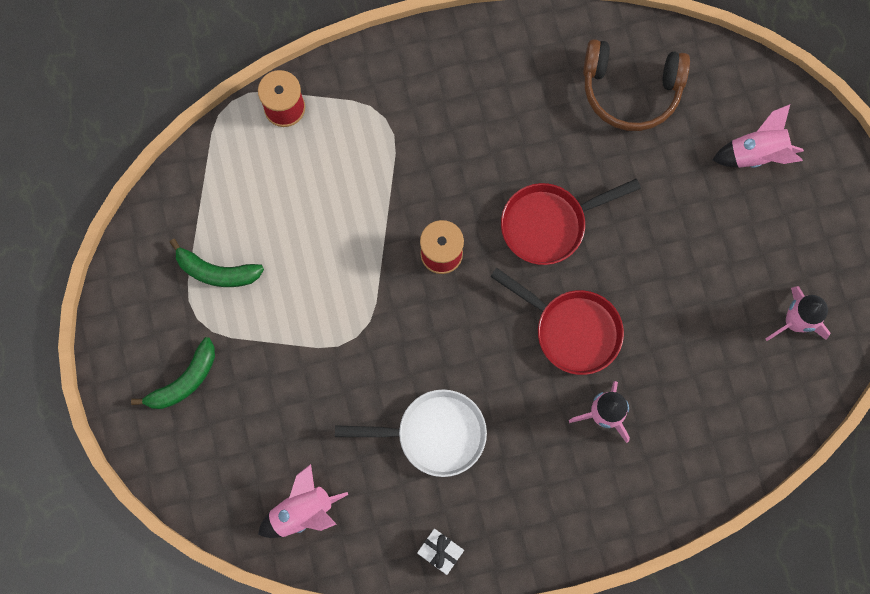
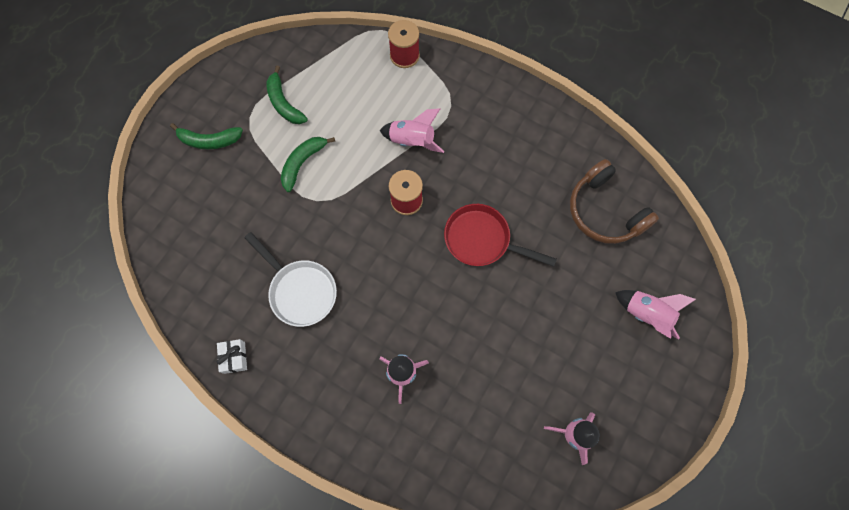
camera: 45 degrees right, 5 degrees down
(302, 511) = (191, 262): pink rocket -> pink rocket (412, 141)
(303, 313) = (302, 163): none -> green banana
(572, 330) = (434, 309): red pan -> none

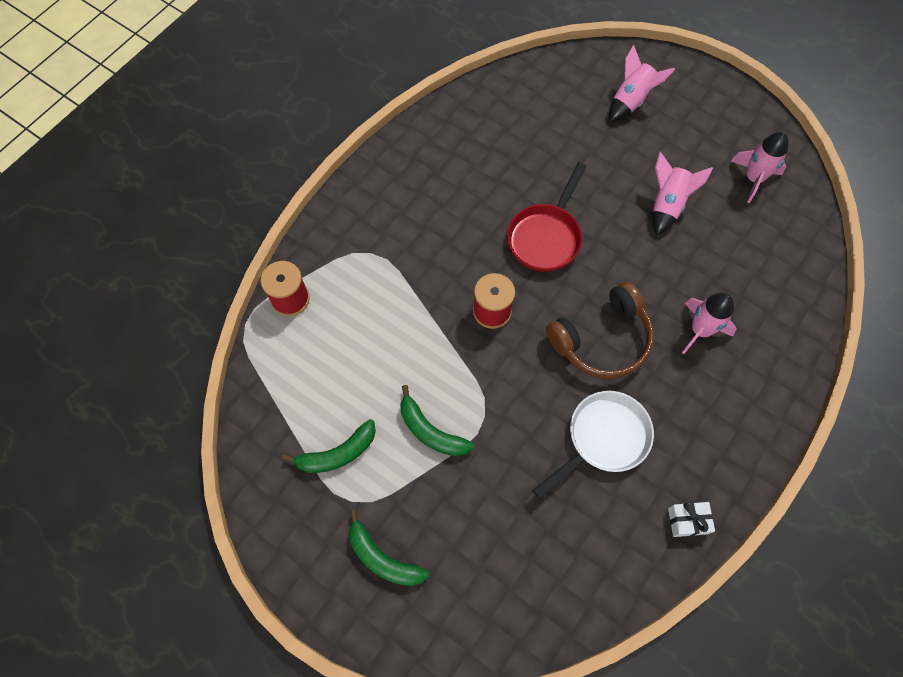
camera: 85 degrees left, 5 degrees down
(209, 141) = (383, 558): green banana -> green banana turned 120 degrees clockwise
(412, 141) = (413, 299): pink rocket -> pink rocket (667, 204)
(604, 211) = (518, 119): brown headphones -> brown headphones (602, 340)

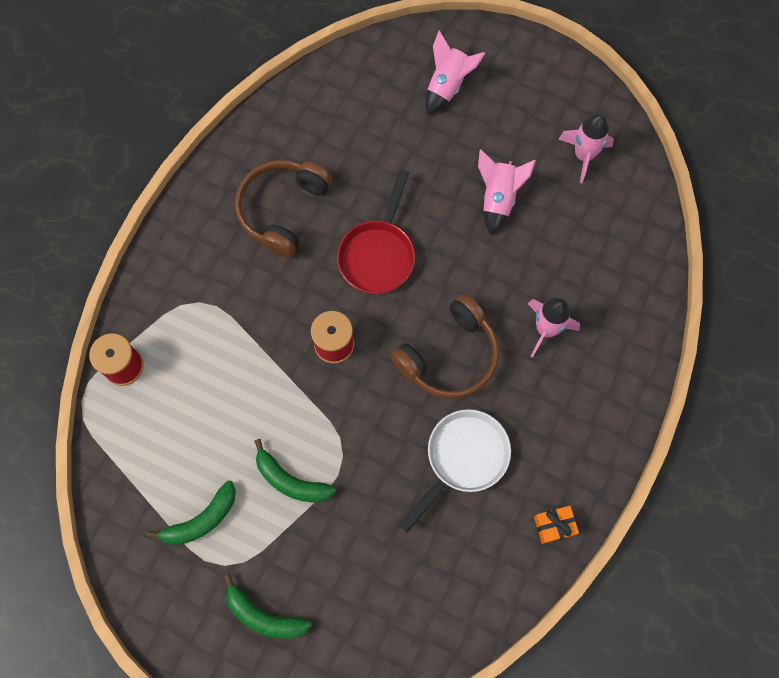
camera: 10 degrees left, 5 degrees up
(462, 184) = (282, 210): none -> brown headphones
(687, 521) = (554, 525): white gift -> orange gift

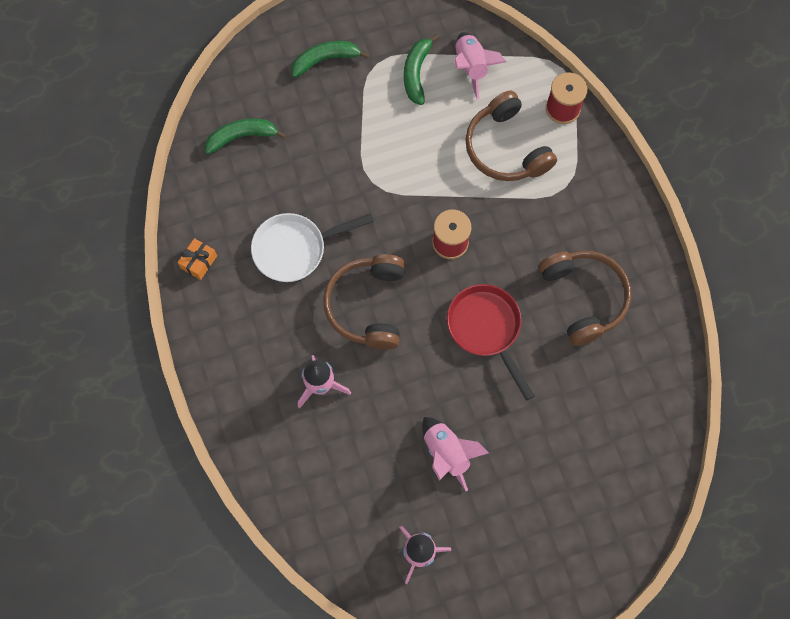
camera: 135 degrees right, 0 degrees up
(206, 378) = (506, 148): none -> brown headphones
(291, 481) = (388, 140): green banana -> green banana (242, 137)
(447, 86) = (576, 511): pink rocket -> pink rocket (471, 67)
(463, 458) = (295, 249): white pan -> white pan turned 75 degrees clockwise

